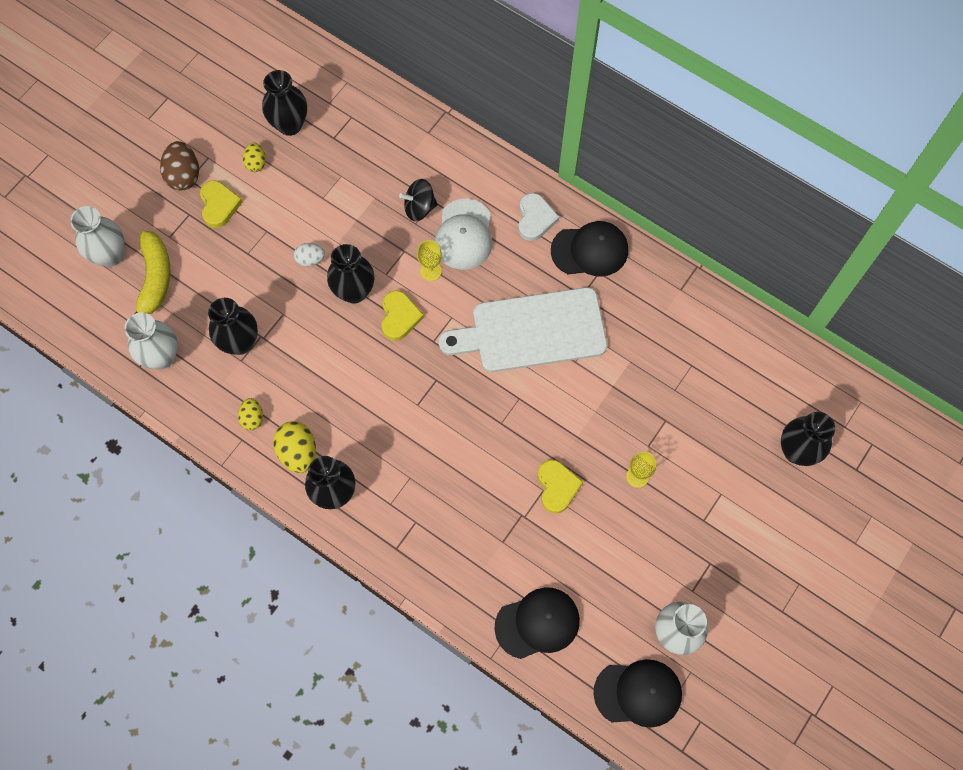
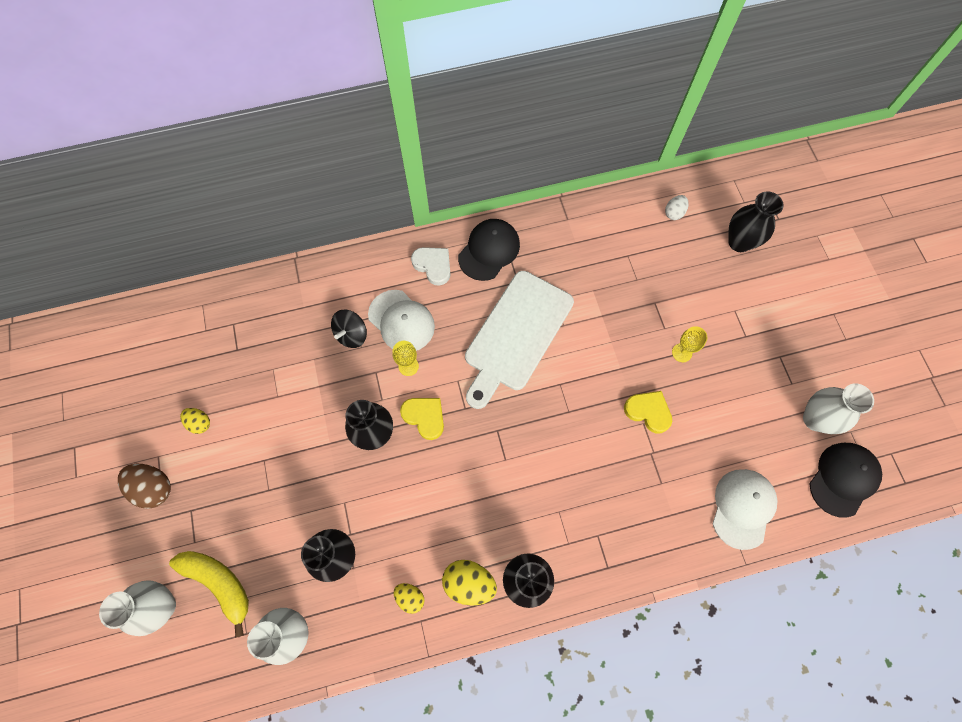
camera: 50 degrees left, 0 degrees up
(219, 205) = (206, 480): yellow heart -> none
(290, 125) = (194, 372): black vase -> none
(310, 259) = (318, 445): white egg -> white egg (674, 213)
(537, 623) = (742, 508): black cap -> white cap

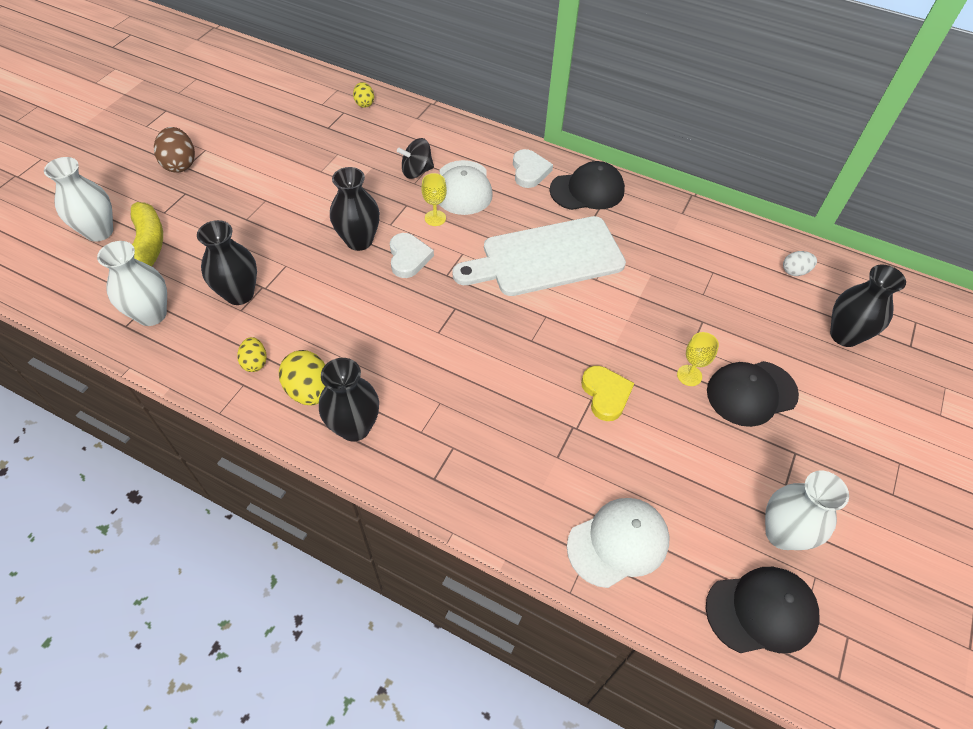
camera: 40 degrees right, 15 degrees down
(200, 423) = (253, 150): yellow egg -> yellow egg (364, 103)
(424, 417) = (408, 257): yellow heart -> white heart
(725, 334) = (751, 393): none -> black cap

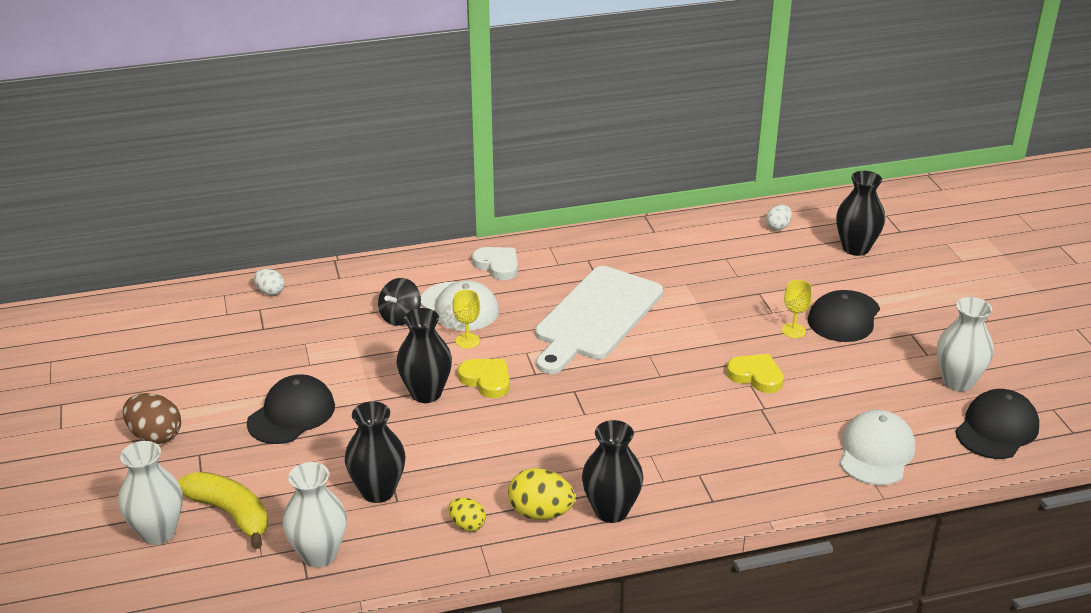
camera: 40 degrees left, 20 degrees down
(364, 103) = (270, 292): yellow egg -> white egg
(408, 257) = (486, 380): white heart -> yellow heart
(587, 190) = (563, 254): black cap -> black cap (291, 414)

